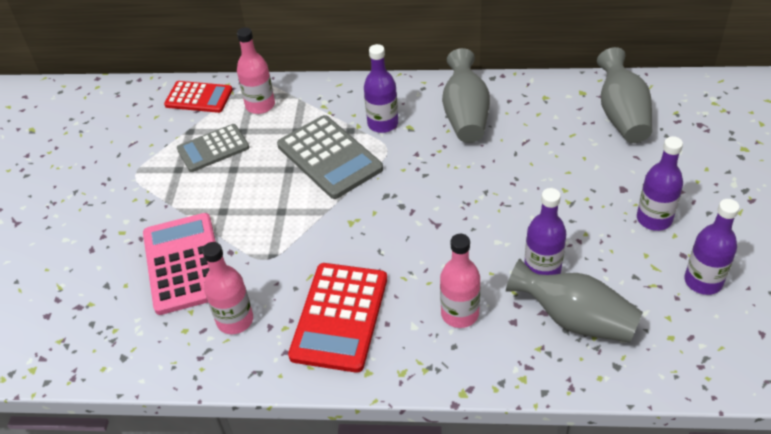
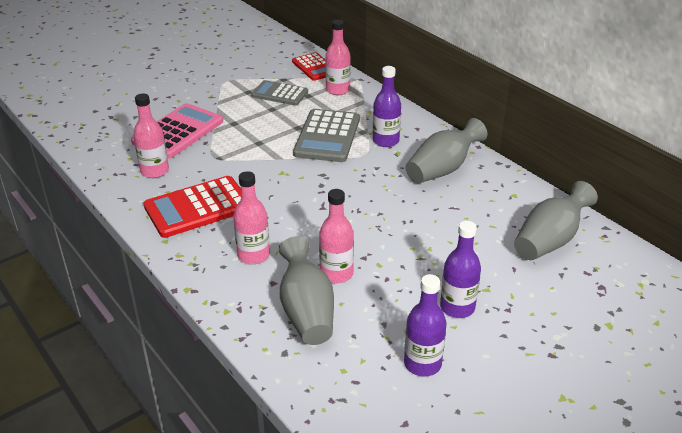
camera: 45 degrees right, 10 degrees down
(542, 269) = (336, 274): purple bottle -> pink bottle

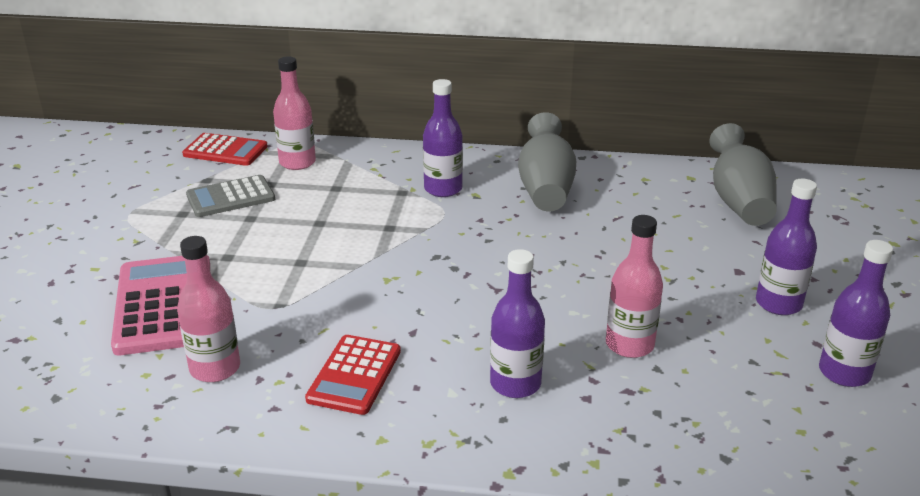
camera: 45 degrees left, 5 degrees down
(198, 207) = (354, 375): red calculator -> red calculator, size x0.65
(253, 255) = (515, 384): pink bottle -> purple bottle
(306, 311) = (670, 401): grey vase -> none
(327, 136) = (372, 215): grey calculator -> none

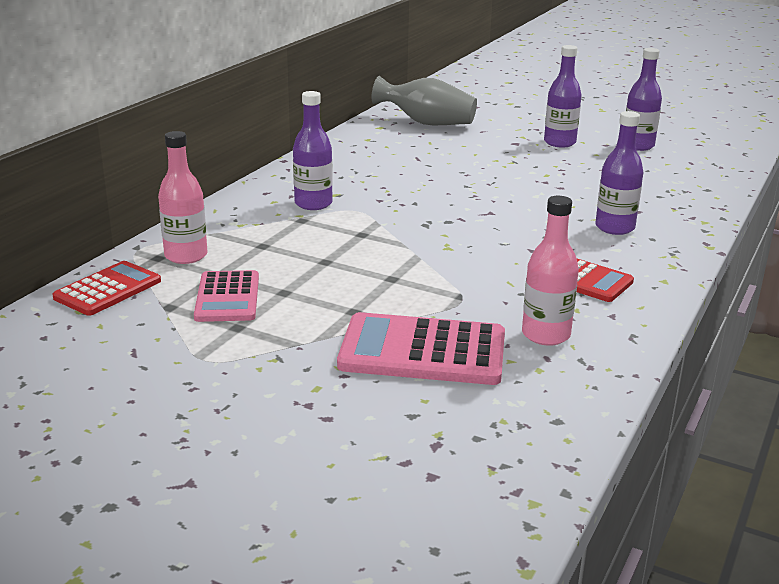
camera: 70 degrees left, 5 degrees down
(230, 197) = (227, 297): grey calculator -> pink calculator
(545, 188) = (350, 170): grey vase -> none
(629, 345) = (585, 188): pink bottle -> none

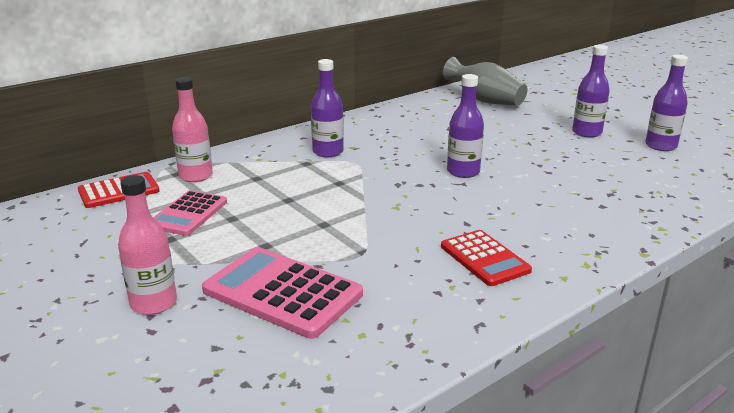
camera: 25 degrees right, 0 degrees up
(545, 335) = (400, 303): pink bottle -> pink bottle (153, 303)
(614, 228) = (563, 217): purple bottle -> purple bottle (463, 172)

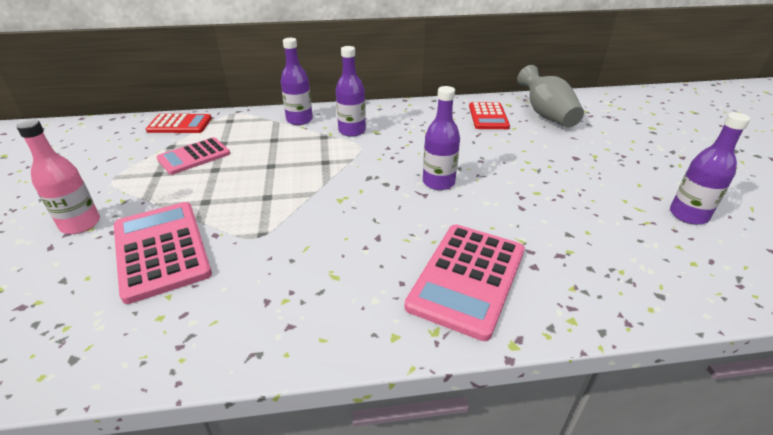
camera: 30 degrees right, 10 degrees up
(195, 176) = (238, 126): pink bottle -> none
(484, 258) = (347, 282): red calculator -> red calculator (488, 116)
(568, 227) = (467, 278): none -> pink calculator
(586, 132) = (614, 175): purple bottle -> purple bottle (299, 120)

